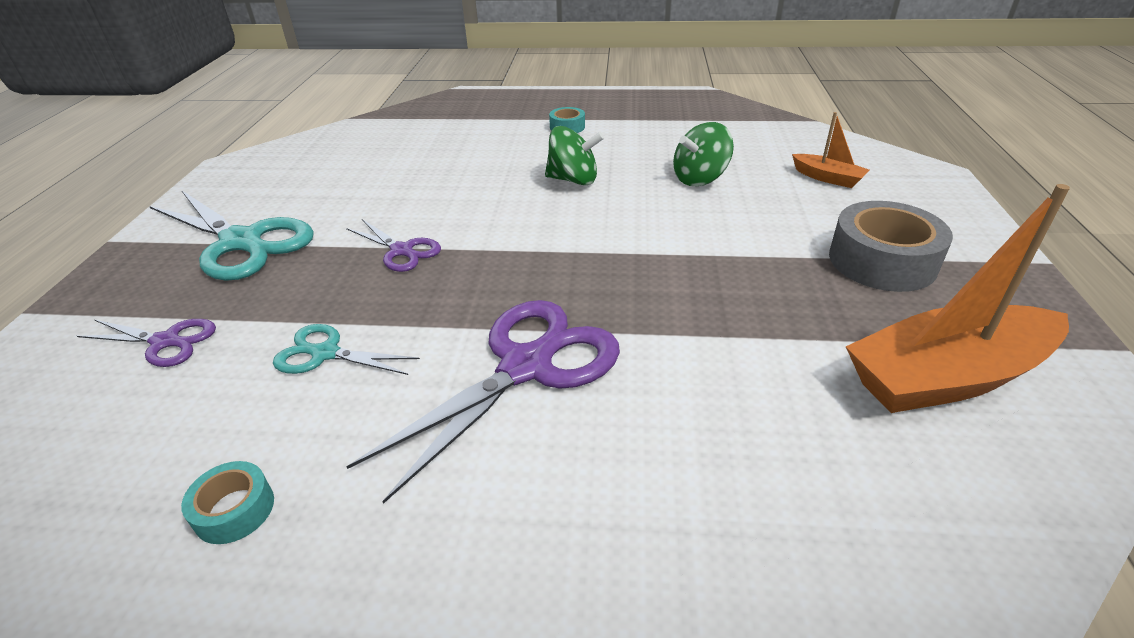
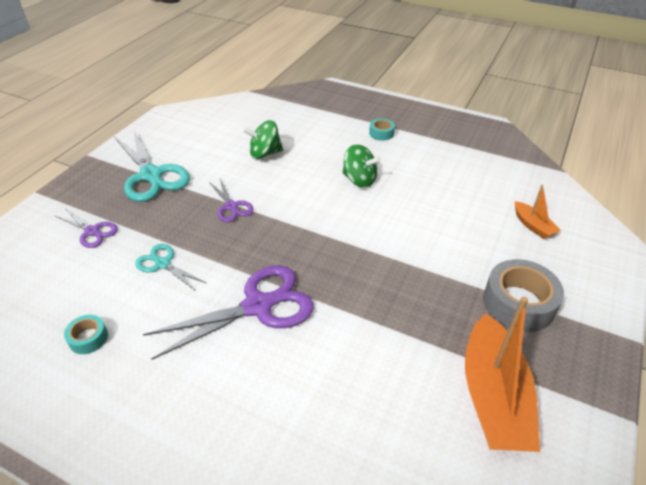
camera: 20 degrees right, 5 degrees up
(700, 179) = (442, 202): green spinning top -> green spinning top (265, 153)
(946, 377) = (493, 396): orange boat -> orange boat turned 90 degrees counterclockwise

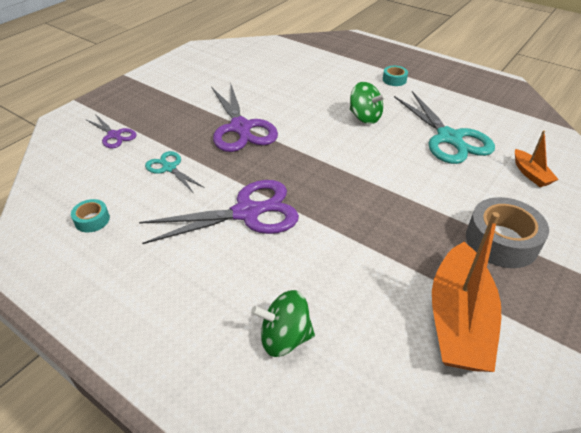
camera: 10 degrees right, 0 degrees up
(151, 175) = (175, 96): turquoise scissors -> turquoise scissors (449, 138)
(231, 206) = (240, 128): purple scissors -> purple scissors, size x1.89
(265, 153) = (280, 87): green spinning top -> green spinning top (285, 337)

